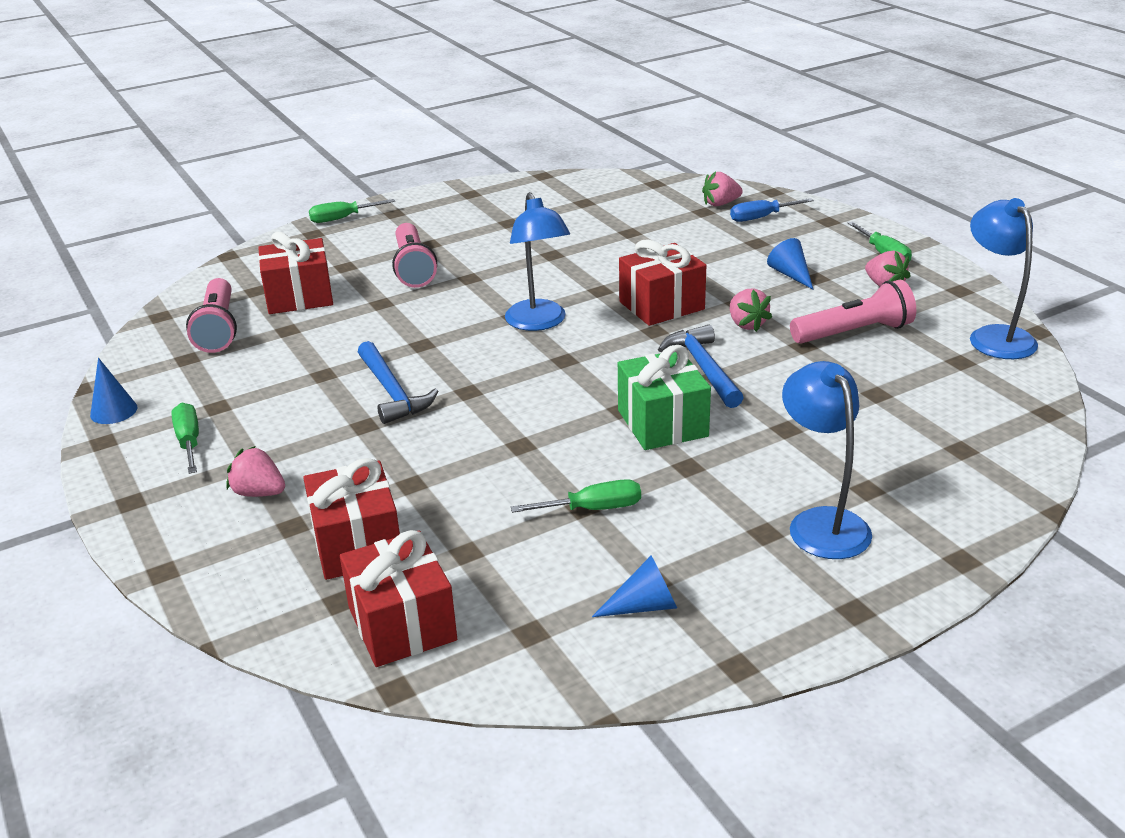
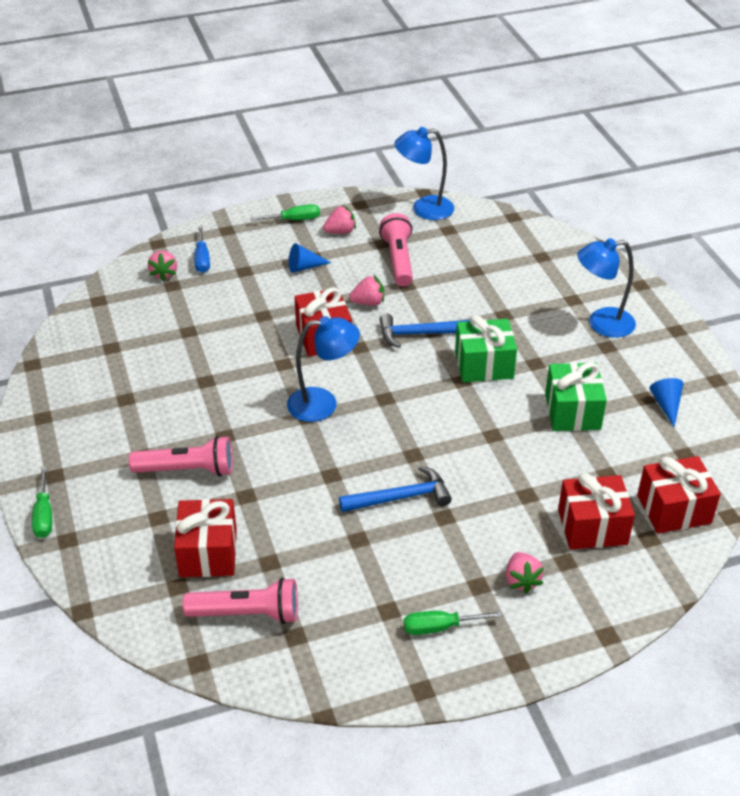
camera: 80 degrees left, 10 degrees up
(113, 411) = (374, 686): blue cone -> none
(259, 493) = (521, 580): pink strawberry -> pink strawberry turned 45 degrees counterclockwise
(593, 509) = (572, 411): green screwdriver -> green gift

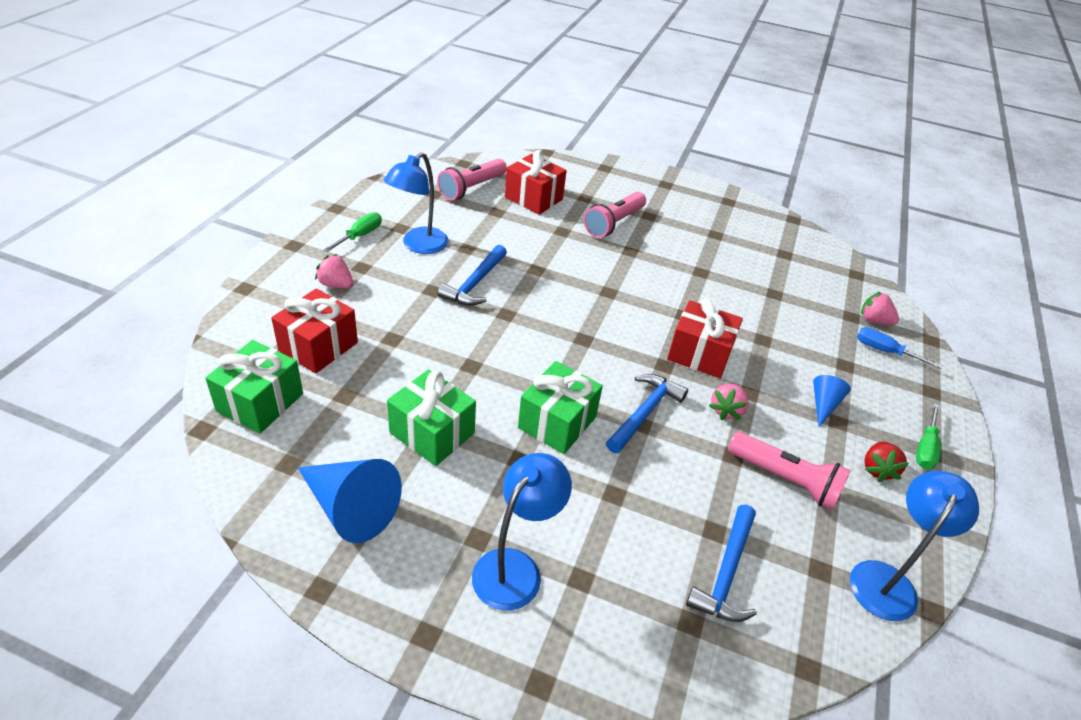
camera: 125 degrees right, 0 degrees up
(44, 515) = (634, 169): green screwdriver -> none
(323, 404) = (613, 306): blue lamp -> blue lamp (419, 245)
(340, 231) = (877, 469): pink strawberry -> red strawberry
(497, 257) = (726, 573): none -> blue hammer
(666, 405) = (350, 508): blue cone -> blue cone, size x1.88
(674, 509) = (260, 402): red gift -> green gift

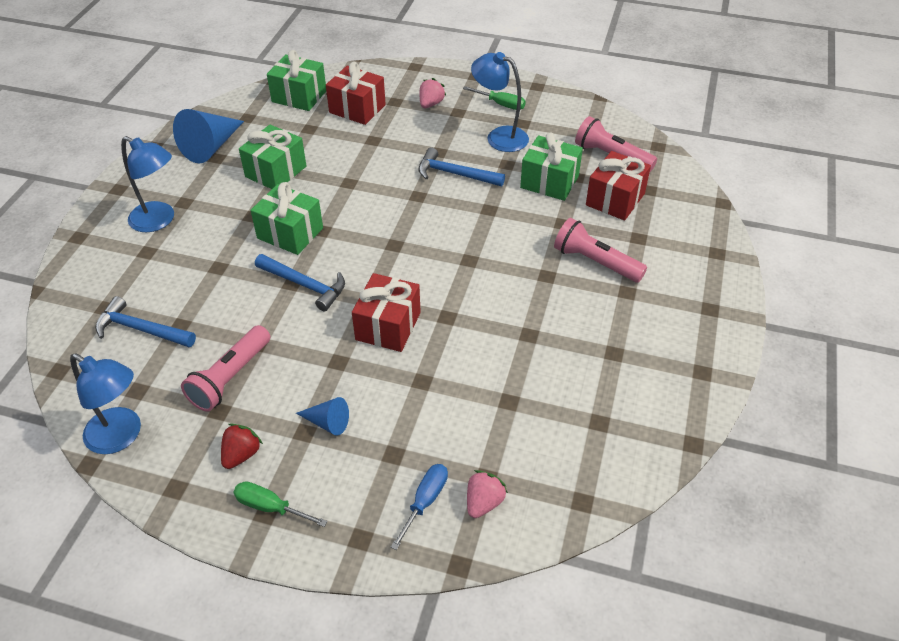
camera: 90 degrees right, 5 degrees up
(501, 228) = (549, 182): none -> green gift
(726, 410) = (312, 341): pink strawberry -> none
(877, 469) = (241, 454): red strawberry -> red strawberry turned 105 degrees clockwise

